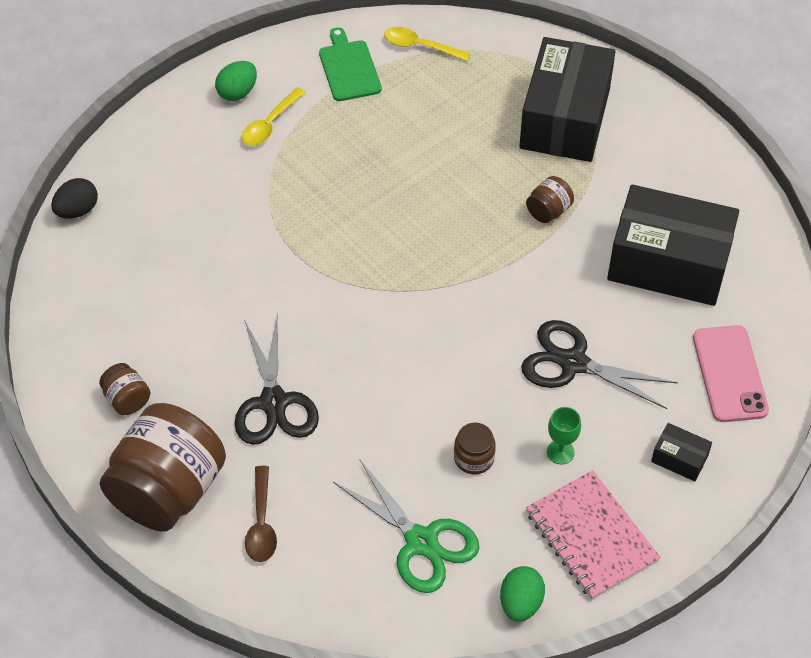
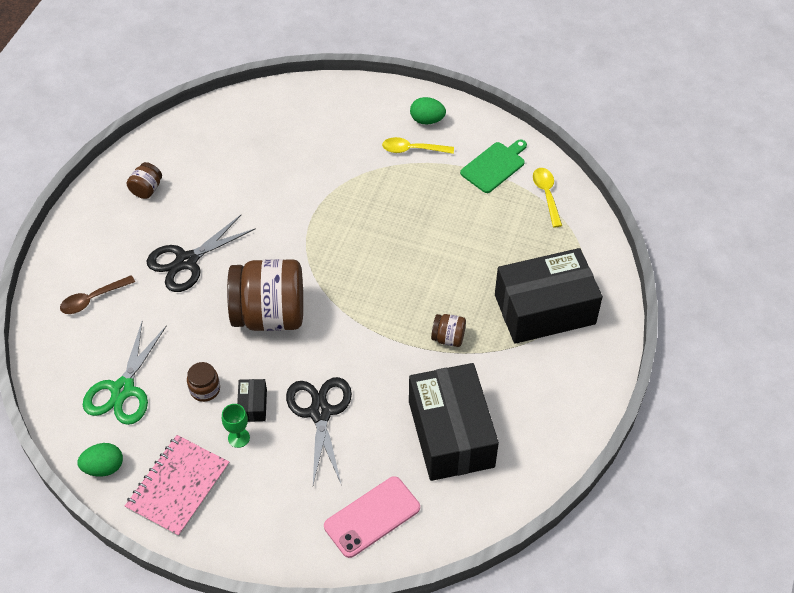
camera: 60 degrees right, 0 degrees up
(77, 211) = (273, 94): black egg -> none
(168, 490) = (92, 242): brown jar -> brown jar (270, 315)
(679, 458) = (275, 515): black box -> black box (253, 405)

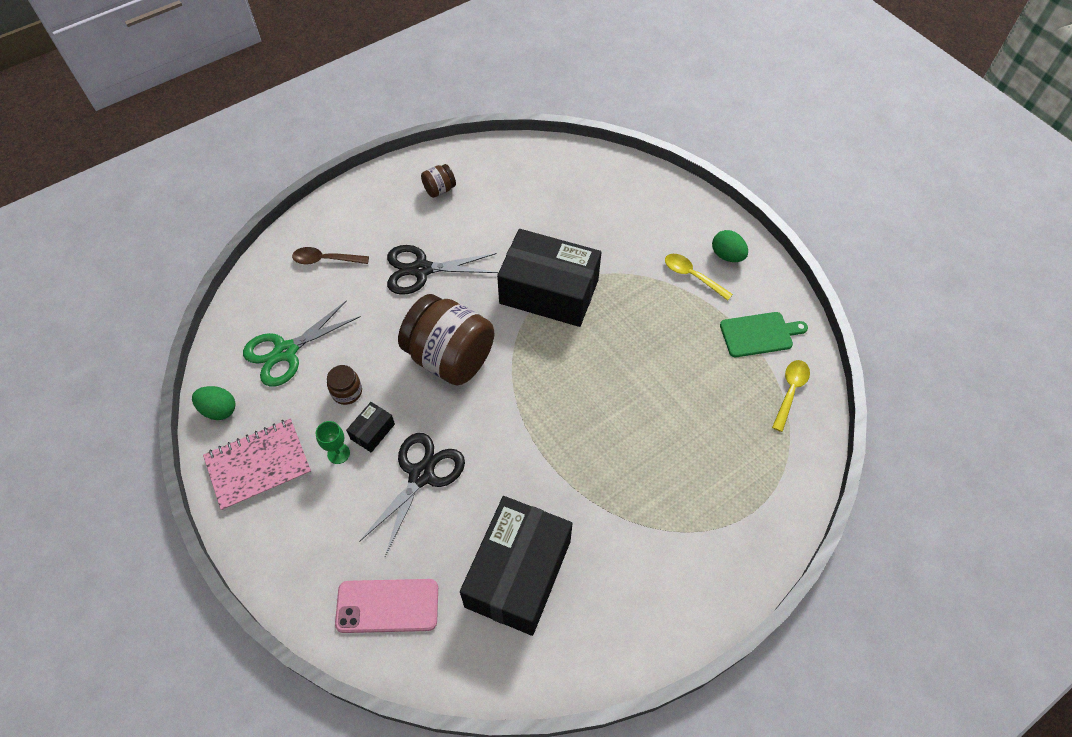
camera: 35 degrees right, 5 degrees up
(448, 338) = (587, 477): brown jar -> none
(544, 309) = (701, 506): black box -> black box (549, 292)

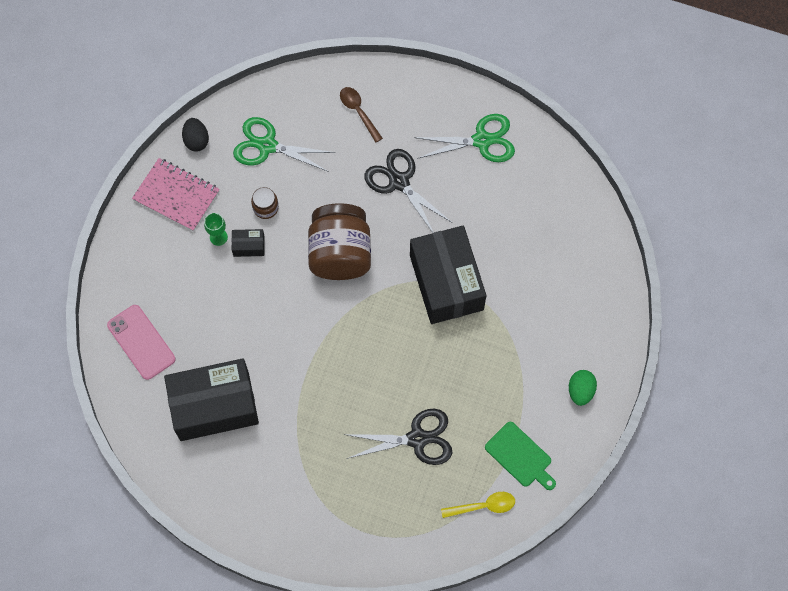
camera: 55 degrees right, 10 degrees up
(219, 410) = (196, 140): green egg -> black egg
(421, 475) = (239, 299): black scissors -> black scissors (417, 439)
(439, 189) = (482, 140): brown jar -> green scissors
(692, 276) = (539, 376): yellow spoon -> none

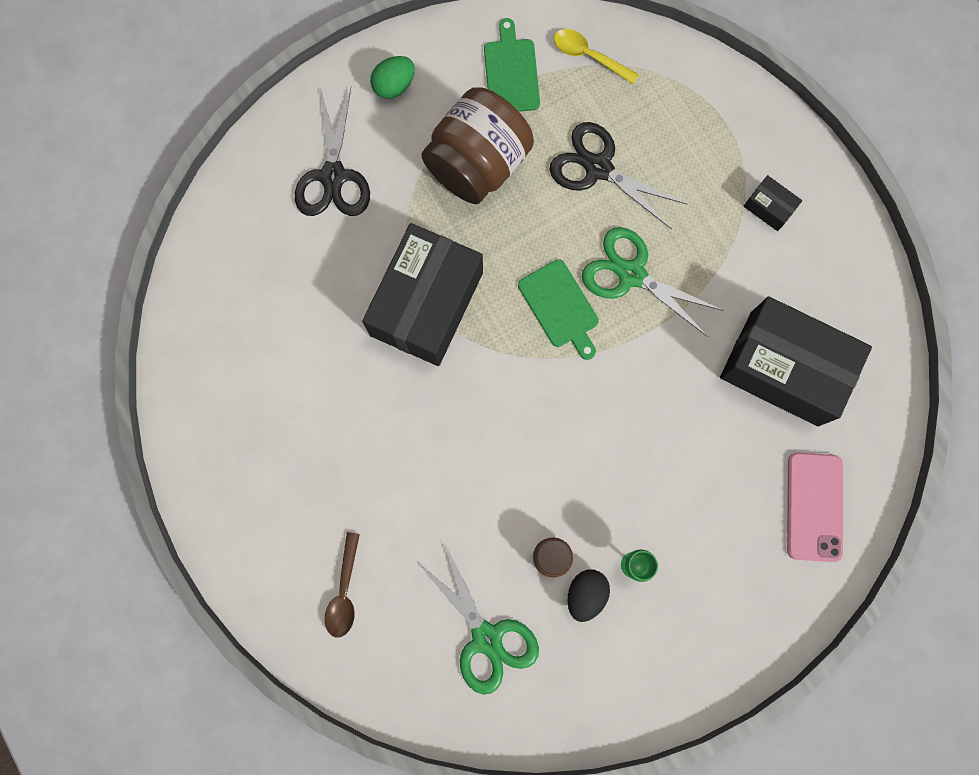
camera: 140 degrees left, 10 degrees up
(176, 196) = (643, 661): pink notebook -> none
(196, 140) = (565, 717): black egg -> black egg (586, 594)
(249, 246) = (607, 524): black box -> black box (769, 207)
(340, 254) = (513, 430): brown jar -> brown jar (478, 163)
(370, 339) = (560, 307): none -> green cutting board
(399, 182) = (375, 462): black scissors -> black scissors (333, 176)
(482, 140) = (239, 435): green scissors -> green scissors (631, 274)

